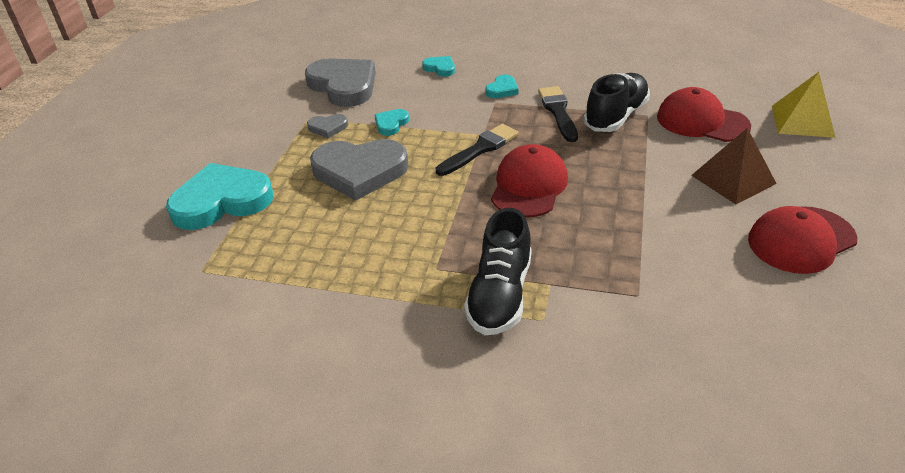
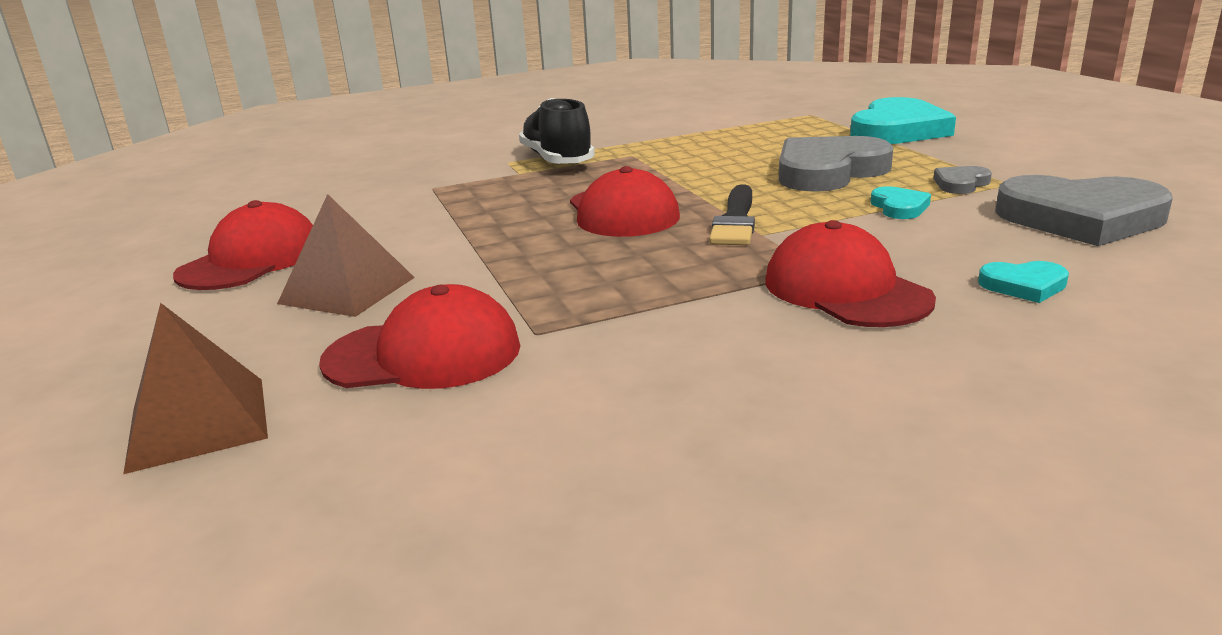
camera: 145 degrees right, 15 degrees down
(502, 89) = (846, 290): turquoise heart -> red cap
(558, 112) = (698, 289): black brush -> none
(615, 116) = (592, 313): black shoe -> none
(802, 121) = (198, 423): yellow pyramid -> brown pyramid

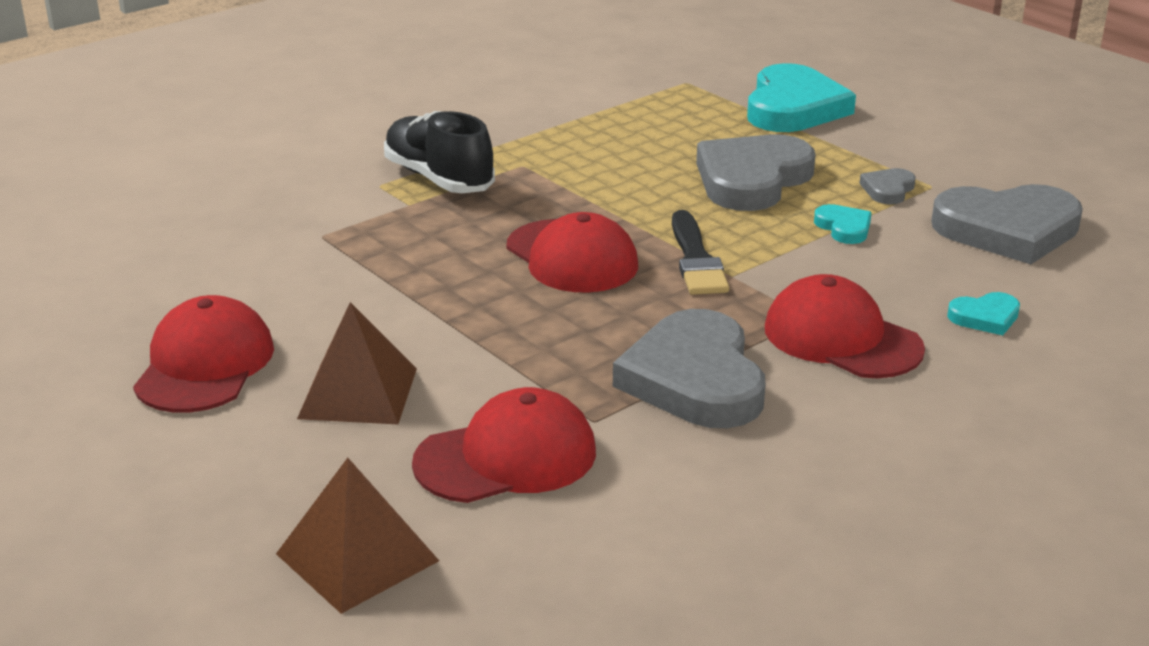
camera: 20 degrees left, 5 degrees up
(664, 309) = (694, 379): none -> grey heart

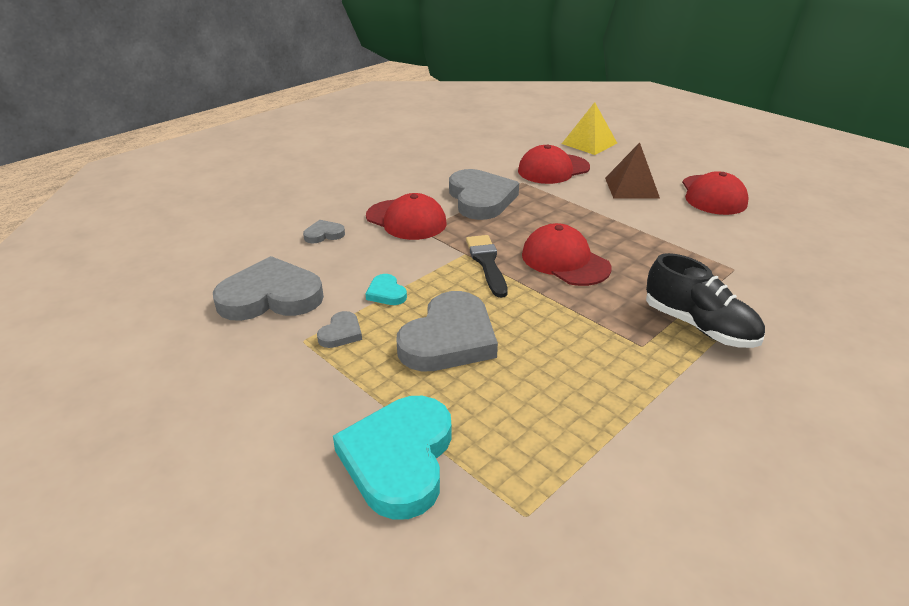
camera: 175 degrees right, 5 degrees up
(357, 557) = (589, 143): brown pyramid -> yellow pyramid
(985, 317) = (324, 234): turquoise heart -> grey heart

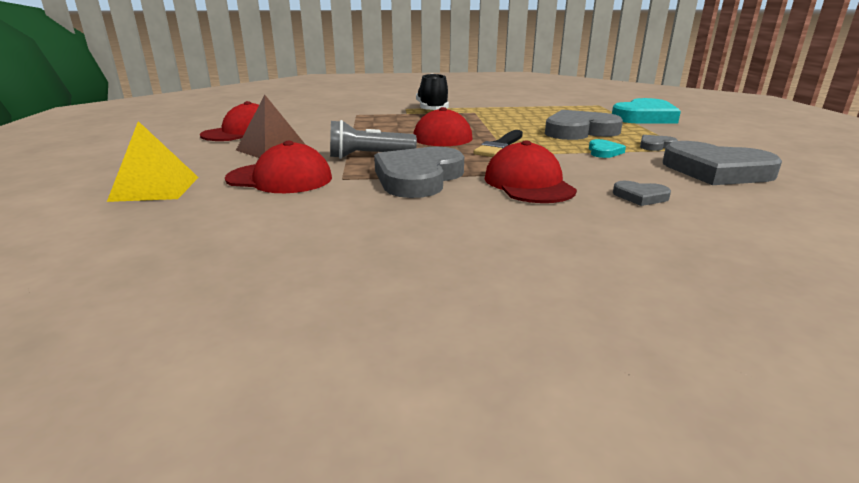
camera: 140 degrees left, 10 degrees down
(554, 206) = (369, 156): none -> grey flashlight

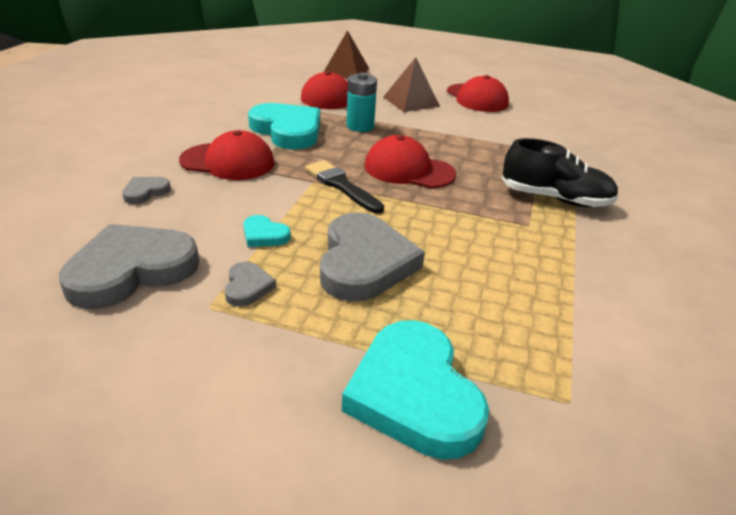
camera: 110 degrees right, 10 degrees up
(155, 188) = (346, 71): yellow pyramid -> brown pyramid
(369, 156) = (360, 126): grey flashlight -> turquoise battery
(418, 178) = (287, 130): grey heart -> turquoise heart

